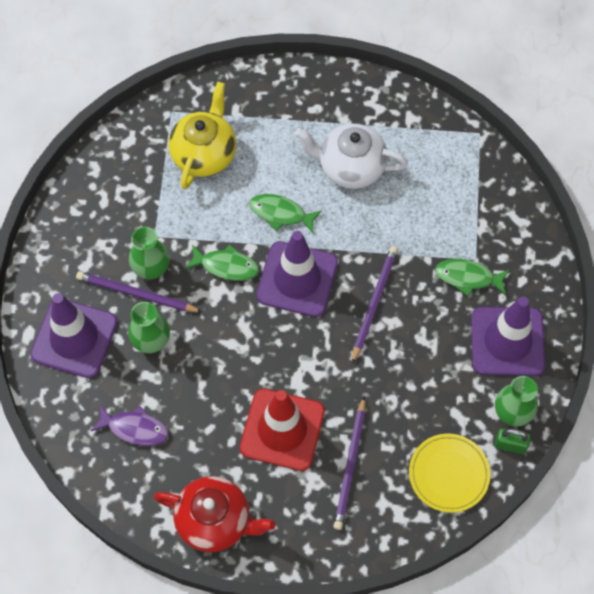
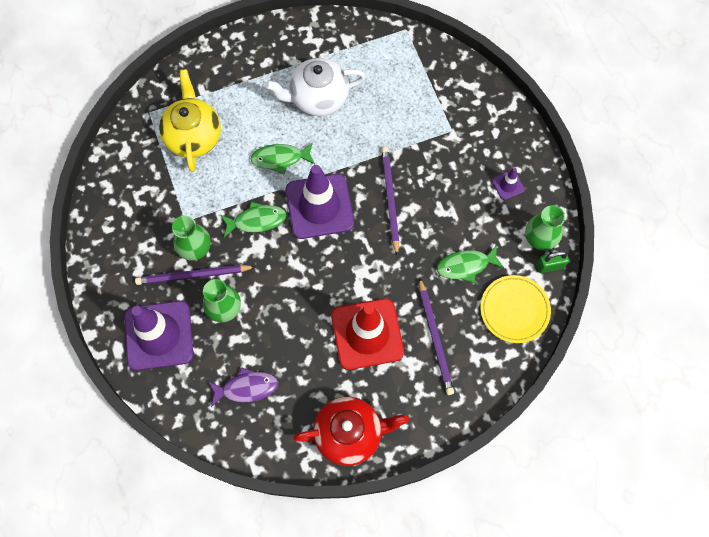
camera: 25 degrees left, 5 degrees up
(468, 277) = (453, 147): green fish -> green fish (466, 265)
(507, 341) = (508, 185): purple traffic cone -> purple traffic cone, size x0.43

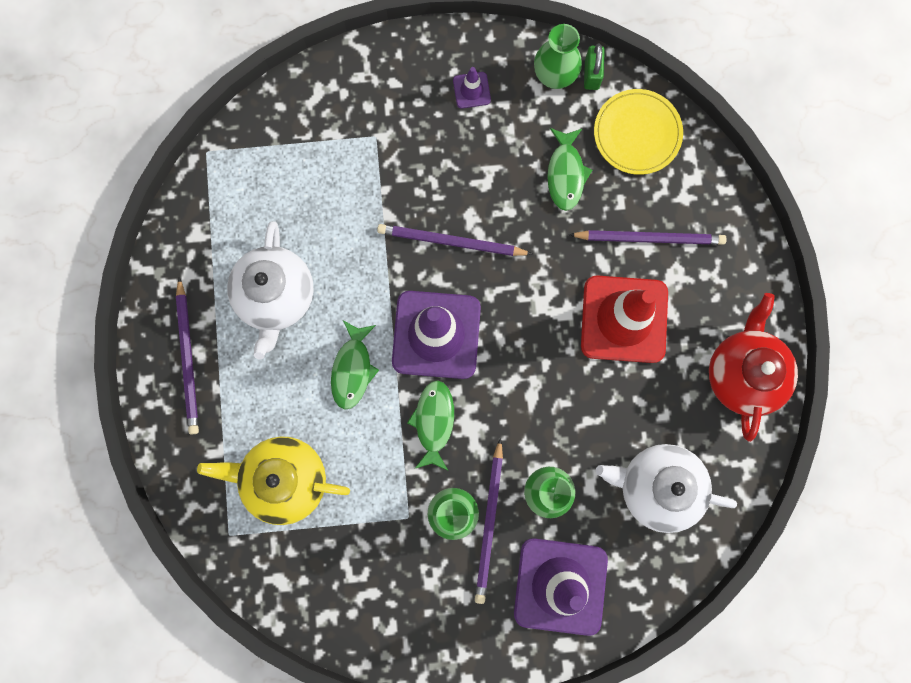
camera: 75 degrees left, 10 degrees up
(246, 388) = (657, 487): purple fish -> white teapot
(261, 57) = (188, 359): none -> purple pencil

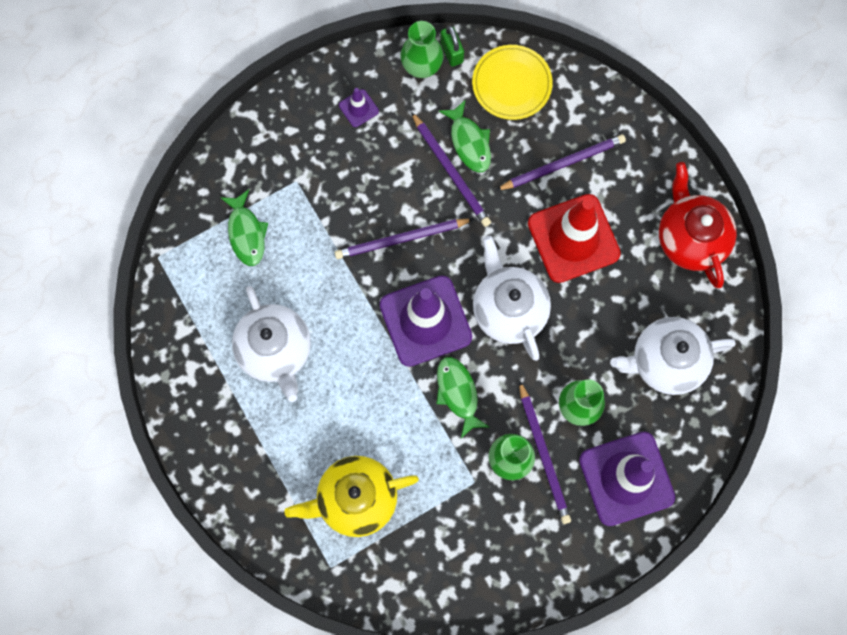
camera: 25 degrees left, 5 degrees down
(188, 359) = (225, 436): purple pencil -> purple pencil (451, 172)
(352, 369) = (369, 381): green fish -> green fish (246, 233)
(524, 361) = (508, 309): none -> white teapot

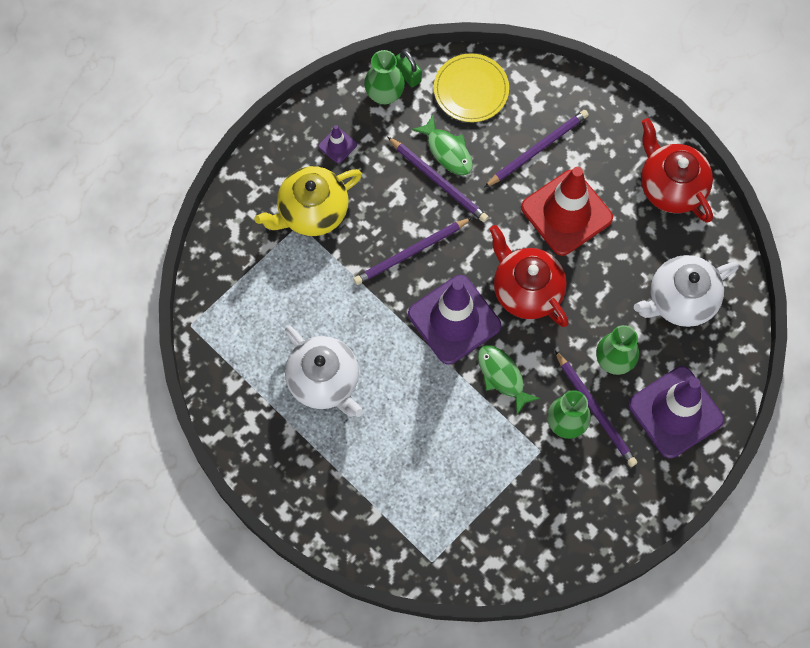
camera: 15 degrees left, 5 degrees down
(246, 233) = (266, 283): green fish -> none
(355, 499) = (437, 495): yellow teapot -> yellow teapot (312, 212)
(508, 309) = (526, 290): white teapot -> red teapot

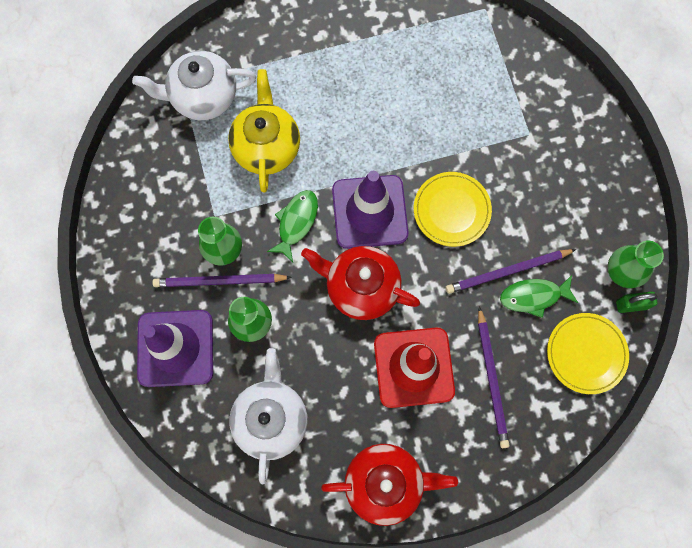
camera: 120 degrees right, 5 degrees up
(312, 212) = (535, 150): yellow teapot -> yellow teapot (266, 147)
(324, 381) = (377, 83): white teapot -> white teapot (203, 97)
(337, 145) = (589, 204): purple traffic cone -> none
(410, 253) = (451, 210): purple pencil -> yellow plate
(502, 376) = (296, 222): green fish -> green fish turned 60 degrees counterclockwise
(526, 290) = (361, 287): red teapot -> red teapot turned 150 degrees counterclockwise

